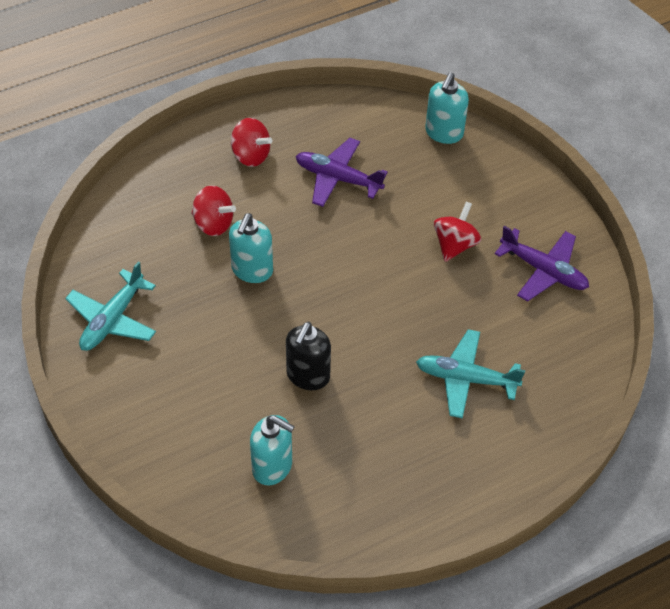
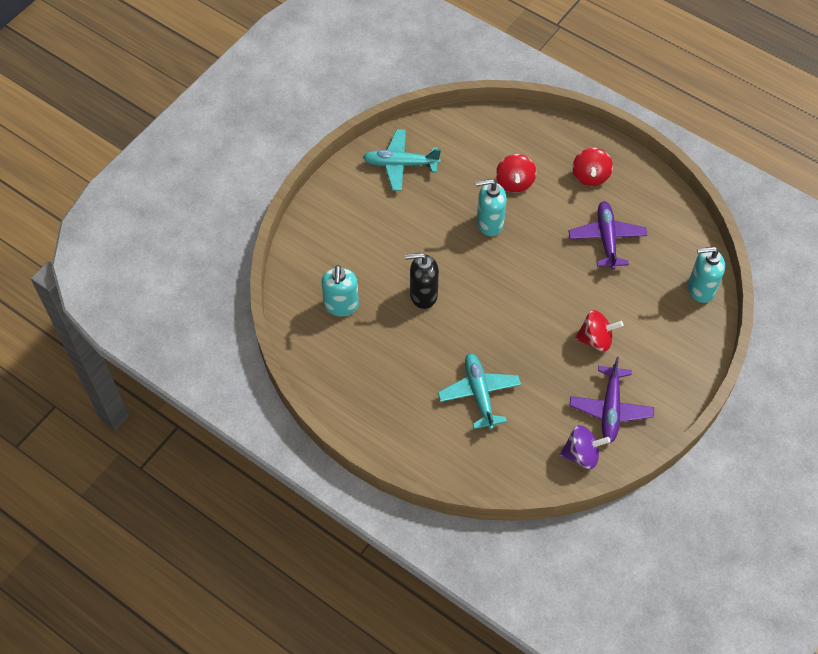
camera: 65 degrees right, 5 degrees up
(585, 320) = (581, 454): none -> purple spinning top

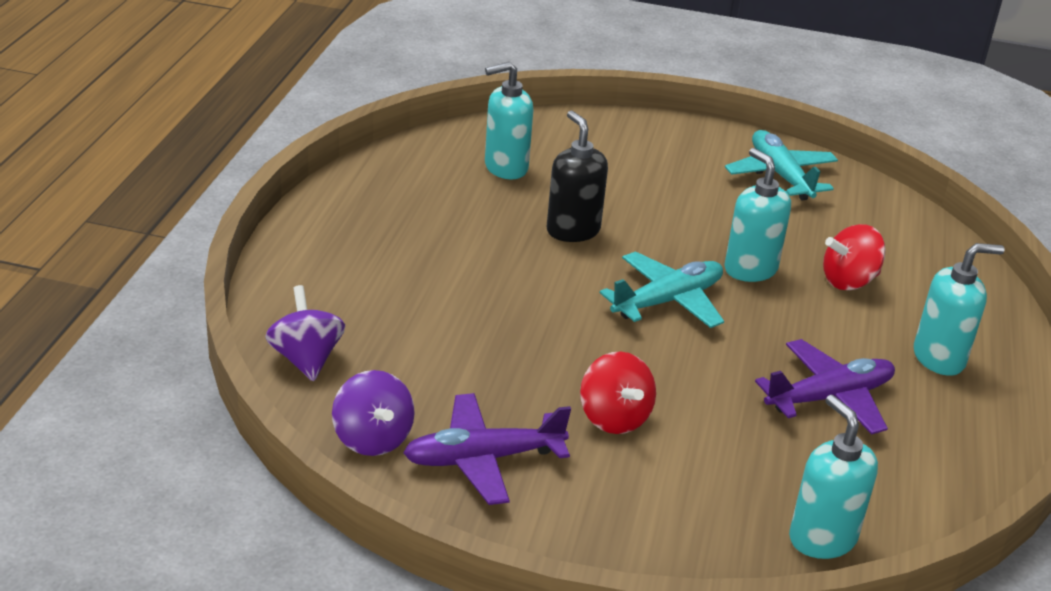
camera: 65 degrees right, 25 degrees down
(479, 393) = (431, 310): turquoise plane -> turquoise plane (667, 301)
(505, 469) = (306, 359): none -> purple spinning top
(590, 176) = (939, 358): red spinning top -> turquoise soap dispenser

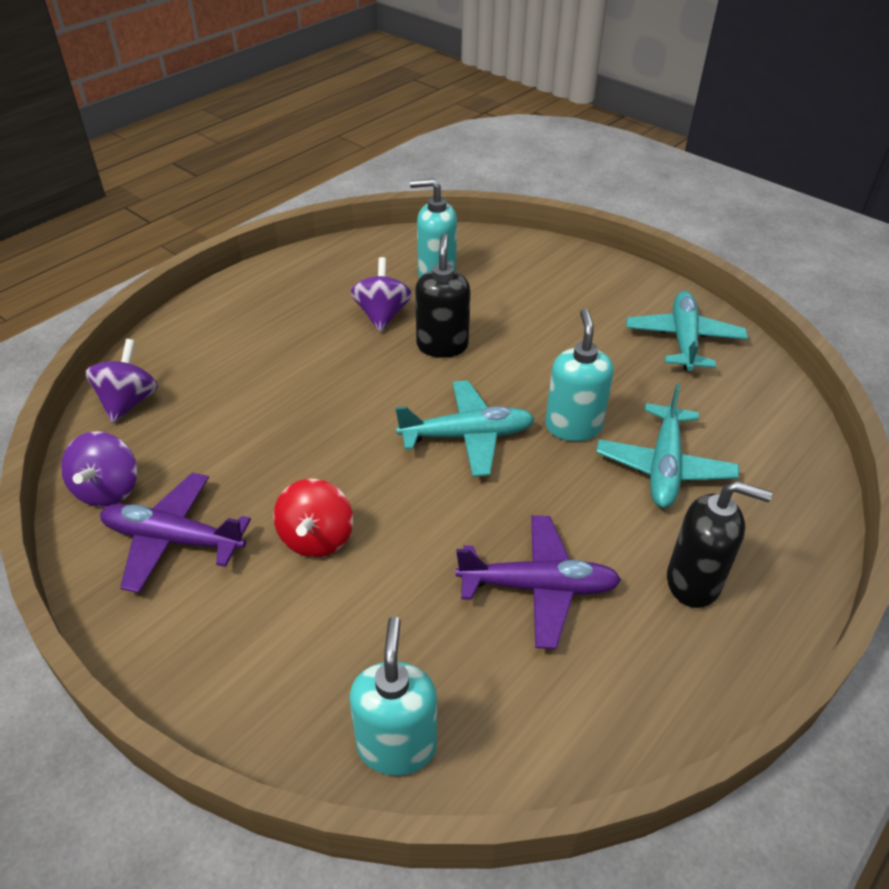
camera: 30 degrees right, 10 degrees up
(487, 217) = (382, 315): none -> purple spinning top
(848, 281) = (664, 466): red spinning top -> turquoise plane
(939, 358) = (694, 582): turquoise soap dispenser -> black soap dispenser

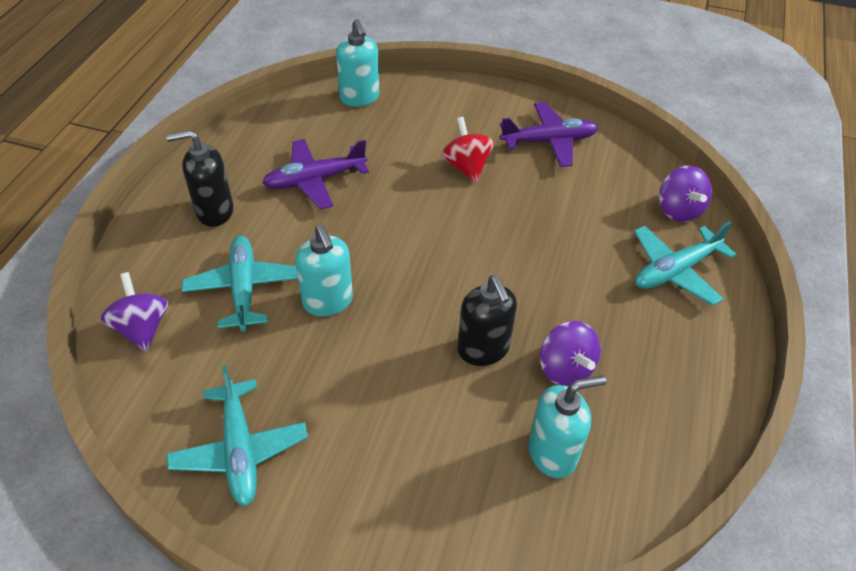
camera: 155 degrees right, 5 degrees up
(108, 489) = (618, 154): purple spinning top -> purple spinning top (142, 328)
(467, 436) = (410, 264): turquoise plane -> turquoise plane (675, 270)

